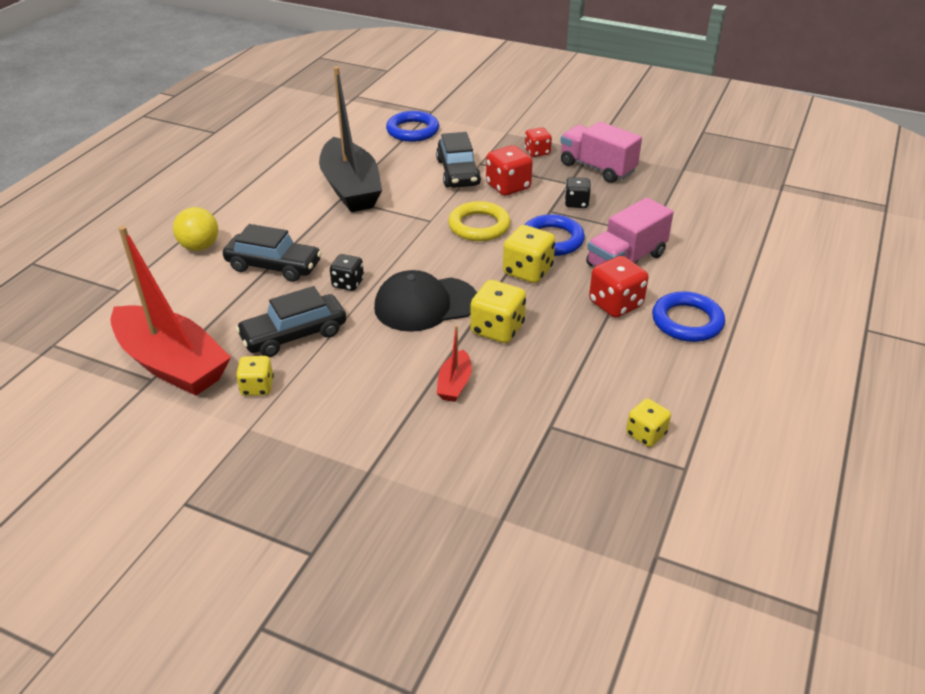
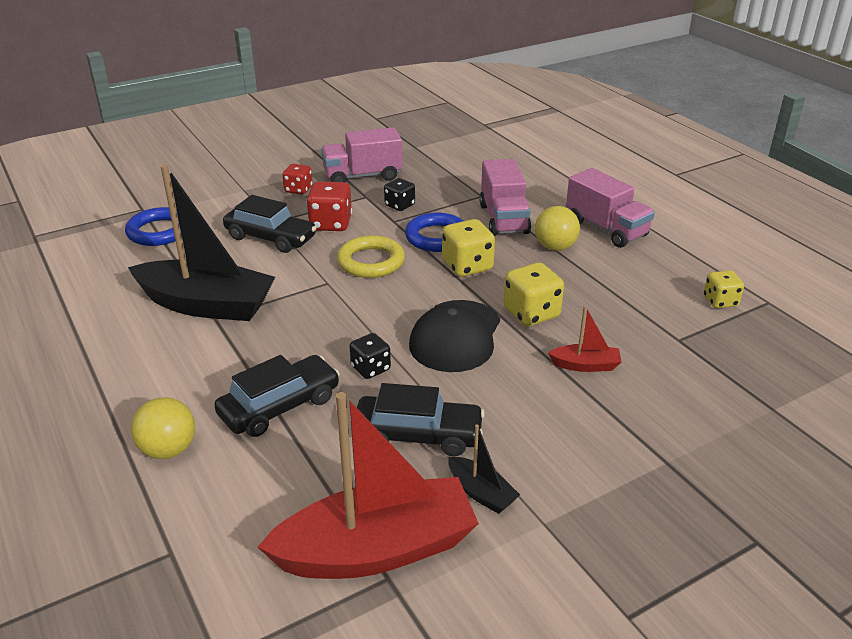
camera: 55 degrees left, 5 degrees down
(257, 387) = (481, 493): yellow dice -> black boat
(294, 335) = (418, 435): black car -> black car turned 90 degrees counterclockwise
(454, 384) = (585, 365): red boat -> red boat turned 45 degrees counterclockwise
(615, 304) = (555, 247): red dice -> yellow ball
(687, 321) = (606, 229): blue ring -> pink truck

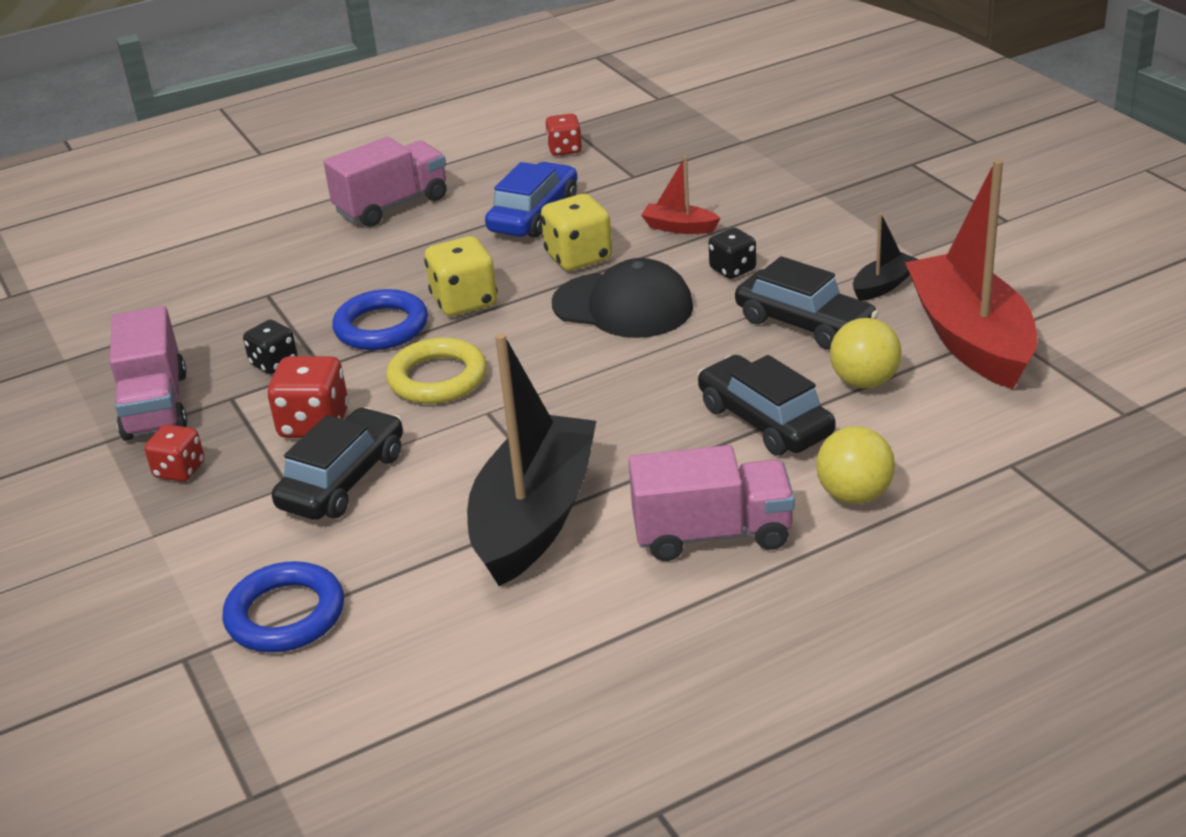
camera: 85 degrees left, 0 degrees up
(370, 368) = (688, 361): black dice -> black dice (732, 269)
(418, 435) = (804, 323): black car -> black car turned 120 degrees clockwise
(503, 219) = (344, 276): pink truck -> pink truck (712, 534)
(555, 247) = (429, 240): yellow ball -> yellow ball (864, 382)
(585, 365) = (679, 227): red boat -> red boat turned 75 degrees counterclockwise
(599, 290) = (534, 214): none -> blue car
(720, 301) = (565, 149): yellow dice -> red dice

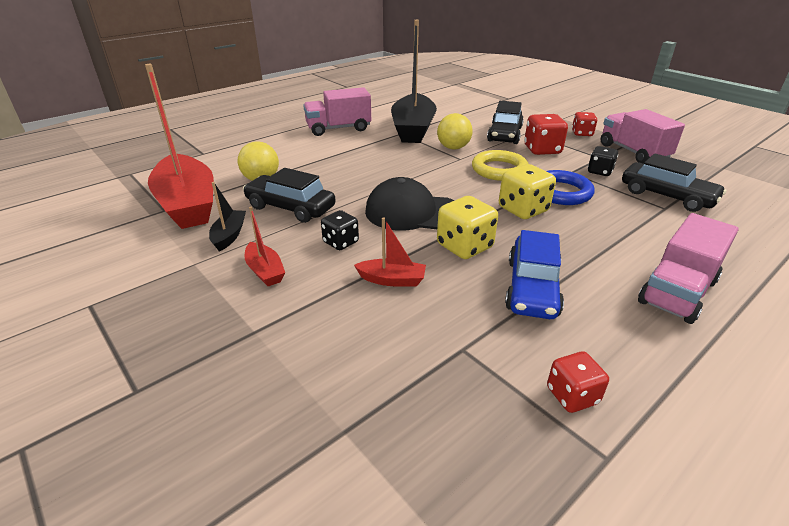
camera: 165 degrees right, 0 degrees up
(285, 614) = (486, 106): blue ring -> none
(765, 421) = (317, 162): black car -> black car (666, 196)
(824, 242) = (265, 271): none -> red boat
(854, 495) = (278, 141): yellow ball -> yellow ball (453, 148)
(883, 285) = (229, 235): black boat -> black boat turned 150 degrees clockwise

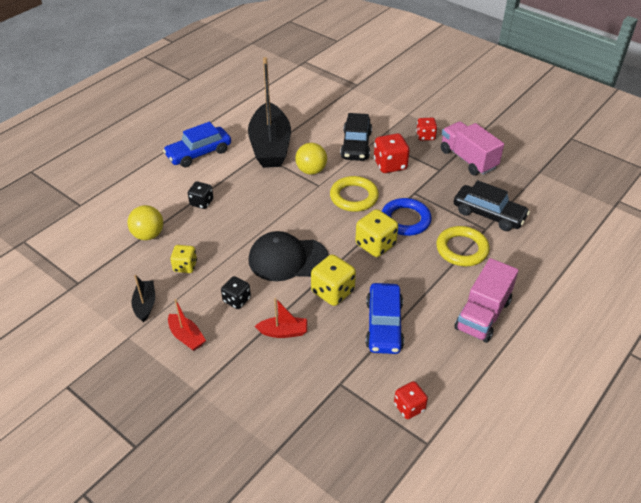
camera: 10 degrees left, 10 degrees up
(187, 204) = (95, 273): red boat -> none
(290, 207) = (185, 266): black car -> yellow dice
(338, 128) = (199, 153): pink truck -> blue car
(600, 171) = (438, 189): black dice -> black dice (201, 202)
(636, 223) = (462, 249): none -> yellow ring

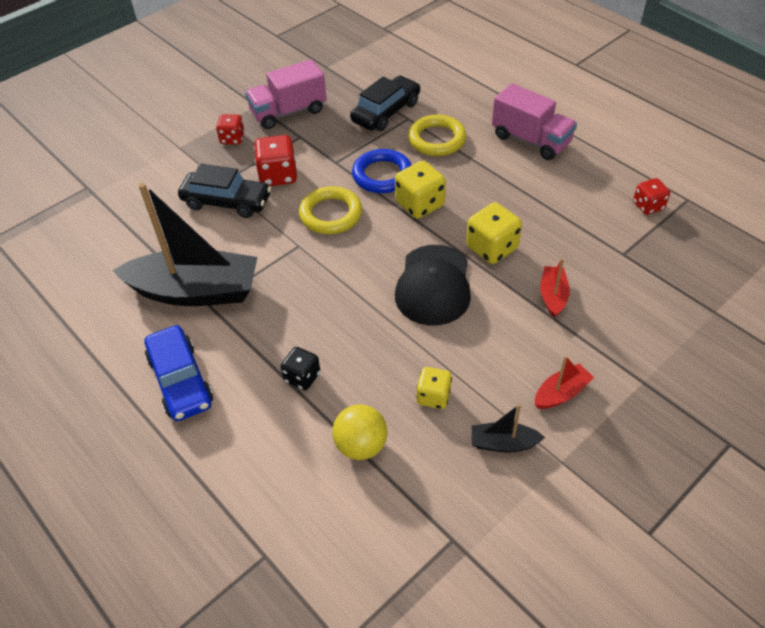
camera: 80 degrees left, 5 degrees up
(237, 300) = (500, 339): black dice -> none
(311, 171) = (266, 250): yellow ball -> none
(384, 325) = (543, 211): blue car -> none

